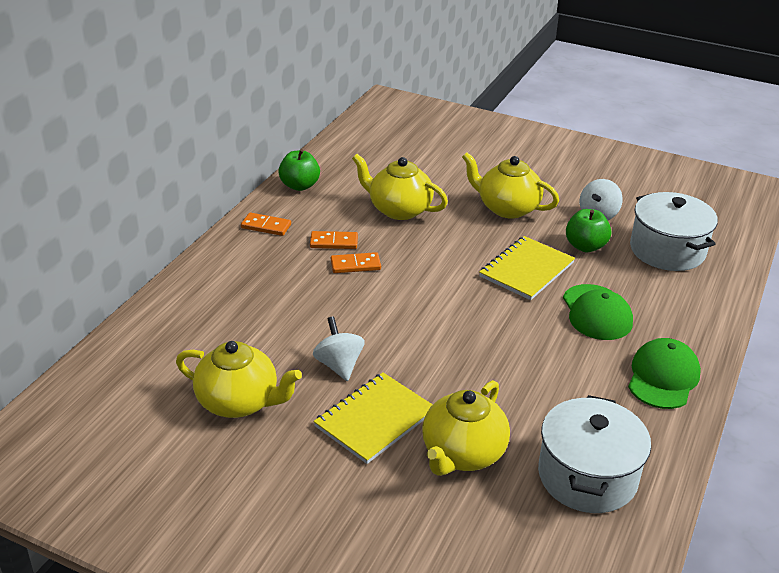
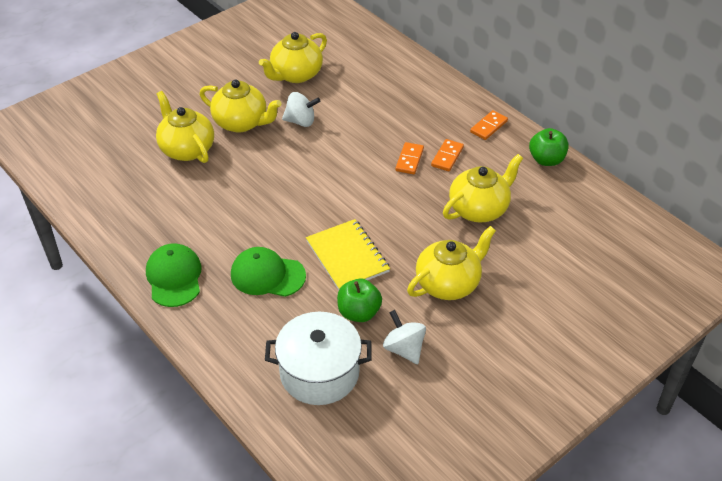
camera: 115 degrees right, 10 degrees up
(375, 419) = (241, 123): yellow notebook -> yellow teapot
(587, 476) = (127, 195): white pot -> none
(663, 377) = (174, 277): green cap -> green cap turned 150 degrees counterclockwise

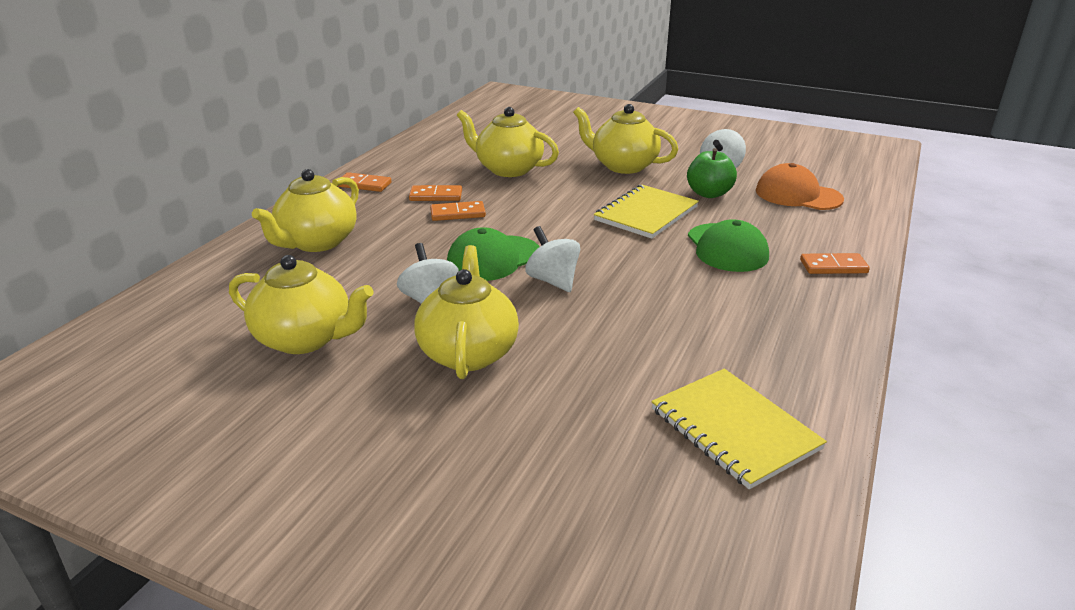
camera: 115 degrees left, 15 degrees down
(112, 187) = (734, 429): none -> yellow notebook
(174, 277) = (811, 304): green cap -> green cap (493, 259)
(187, 149) = (574, 385): yellow teapot -> yellow teapot (317, 242)
(203, 318) = (833, 266): none -> orange domino
(287, 174) = (553, 281): none -> white spinning top
(319, 373) = (798, 195): white pot -> orange cap
(546, 160) = (405, 153): green apple -> none

